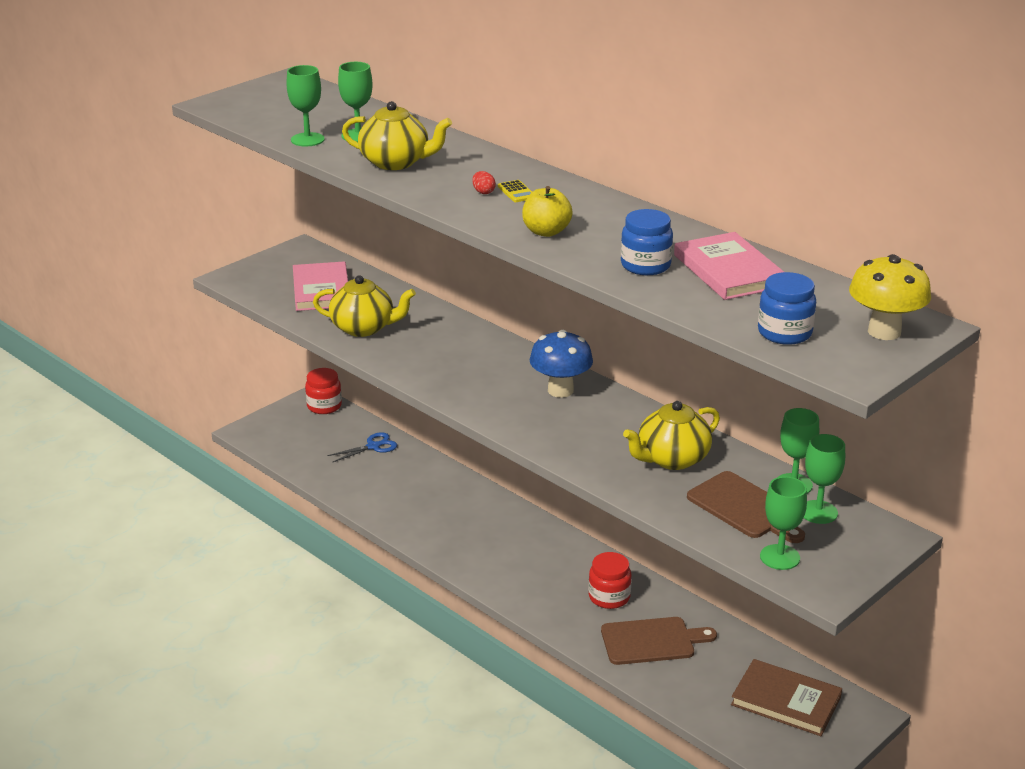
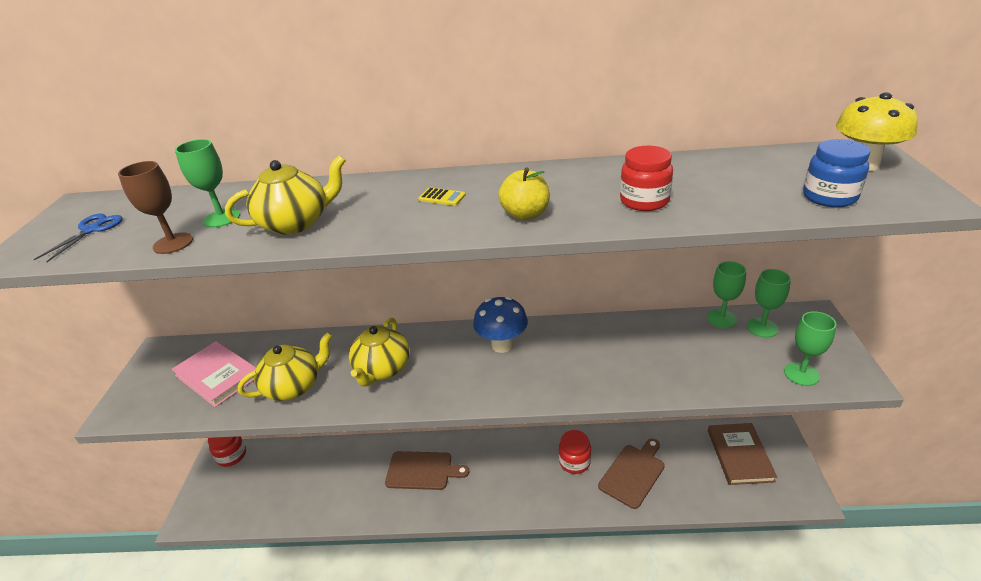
camera: 40 degrees left, 5 degrees up
(307, 139) = (173, 243): green goblet -> brown goblet
(374, 446) = (303, 462): blue scissors -> blue scissors (92, 229)
(483, 192) = (416, 210): red egg -> none
(645, 265) = (644, 201): blue jar -> red jar
(672, 459) = (639, 348): yellow teapot -> yellow teapot (382, 369)
(729, 271) = (697, 176): pink book -> none
(744, 507) = (728, 353): brown cutting board -> brown cutting board (422, 470)
(786, 701) = (739, 455): brown book -> brown book turned 75 degrees counterclockwise

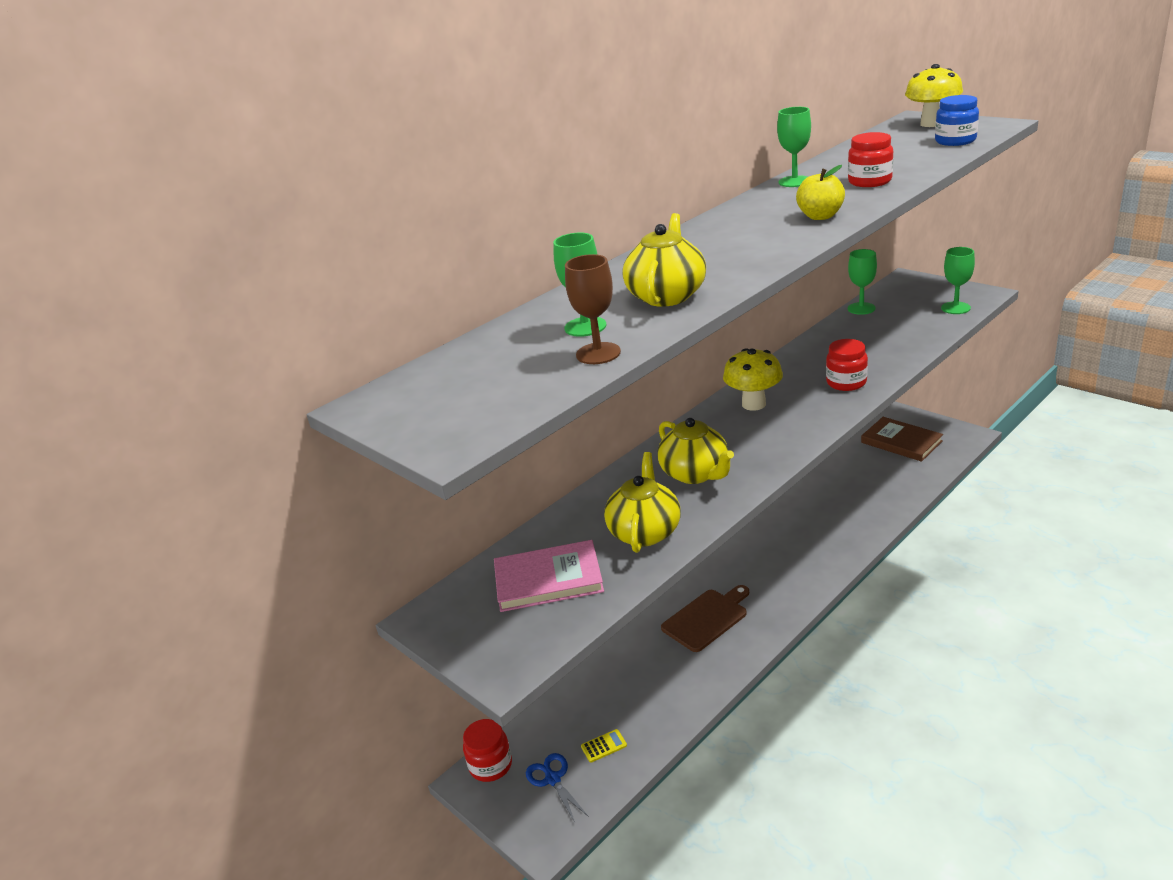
camera: 45 degrees left, 5 degrees down
(92, 229) = (469, 396): blue scissors -> blue scissors (552, 778)
(442, 197) = (733, 237): yellow calculator -> yellow calculator (604, 746)
(502, 345) = (753, 404): blue mushroom -> yellow mushroom
(574, 462) = (810, 523): red jar -> red jar (846, 382)
(633, 473) = (858, 499): brown cutting board -> none
(762, 327) = (892, 300): green goblet -> green goblet (794, 181)

